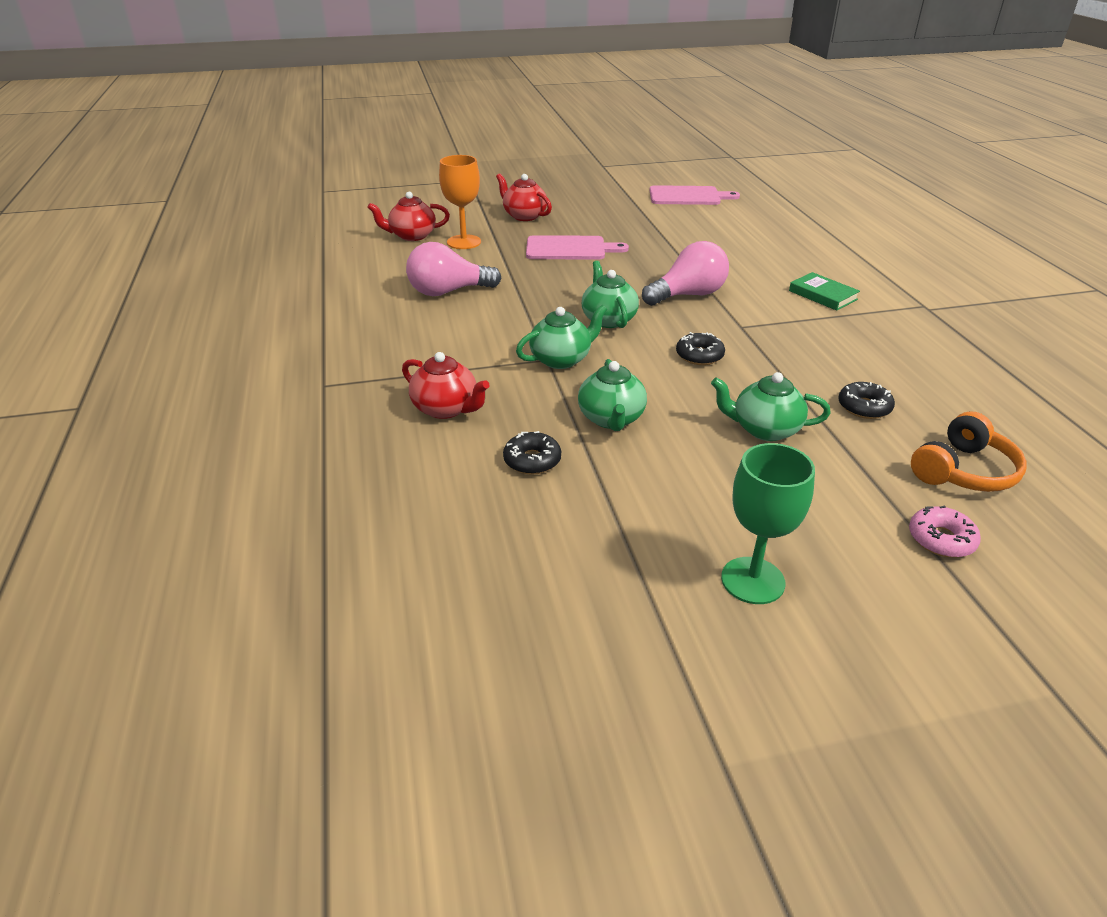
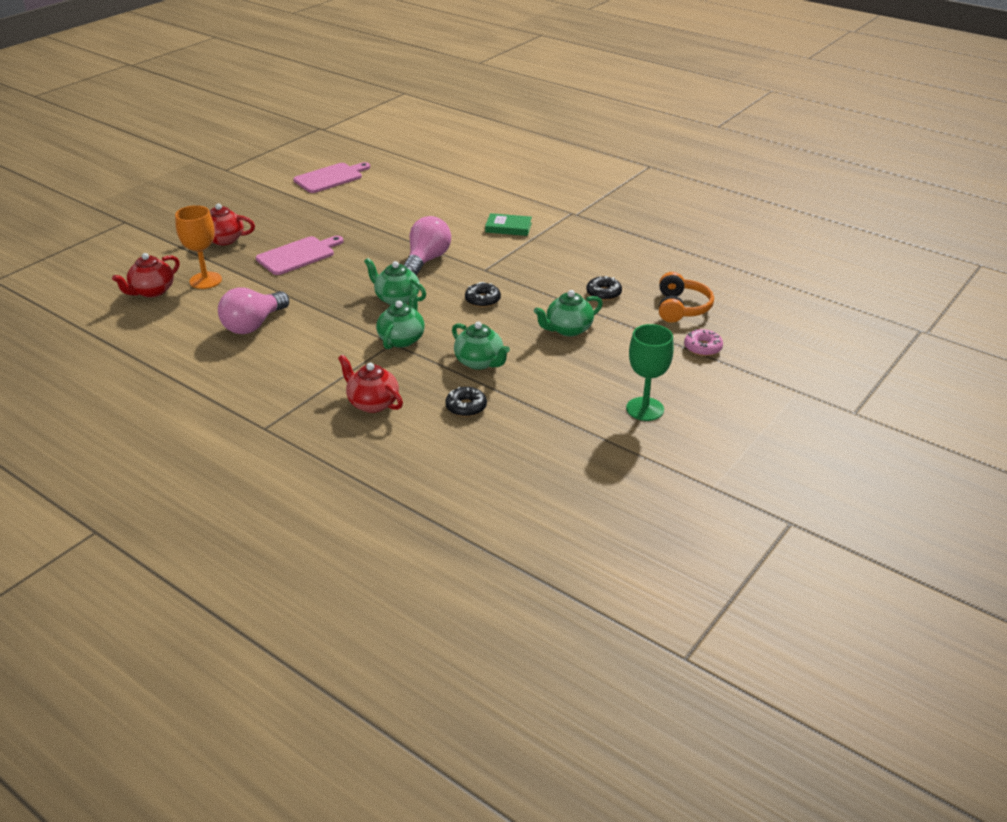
camera: 40 degrees left, 0 degrees up
(446, 409) = (372, 403): red teapot -> red teapot turned 135 degrees counterclockwise

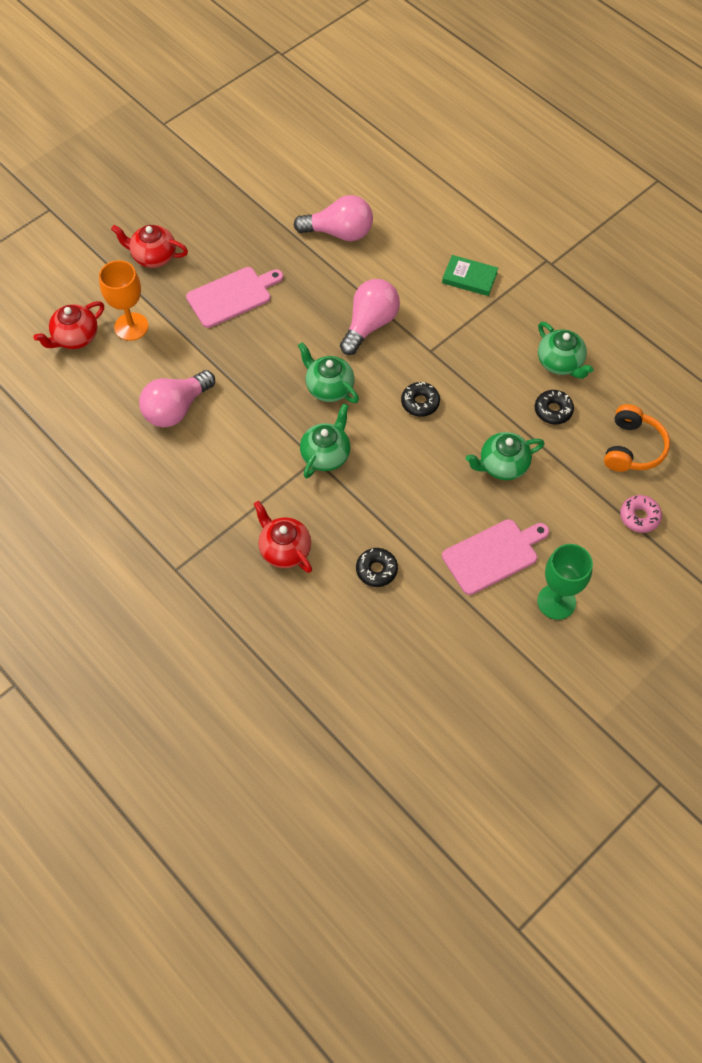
camera: 10 degrees right, 25 degrees up
(330, 178) = (281, 155): pink cutting board -> pink cutting board (493, 555)
(389, 213) = (339, 232): none -> pink light bulb
(480, 362) = (401, 504): green teapot -> green teapot (560, 363)

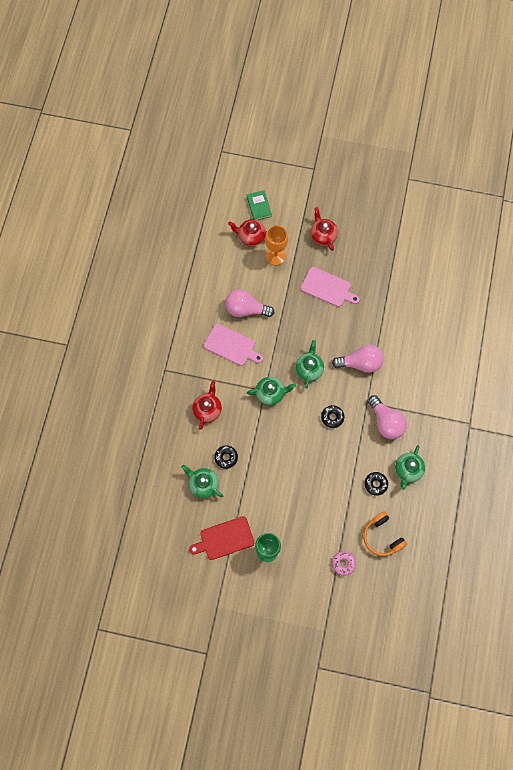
camera: 55 degrees right, 10 degrees up
(339, 232) = (406, 310): pink light bulb -> pink light bulb (386, 422)
(469, 278) = (427, 392): green book -> green book (259, 206)
(493, 555) = (271, 506): pink cutting board -> pink cutting board (231, 346)
(499, 648) = (224, 538): none -> red cutting board
(502, 465) = (325, 479): green teapot -> green teapot (203, 484)
(632, 448) = (382, 537): orange headphones -> orange headphones turned 75 degrees clockwise

